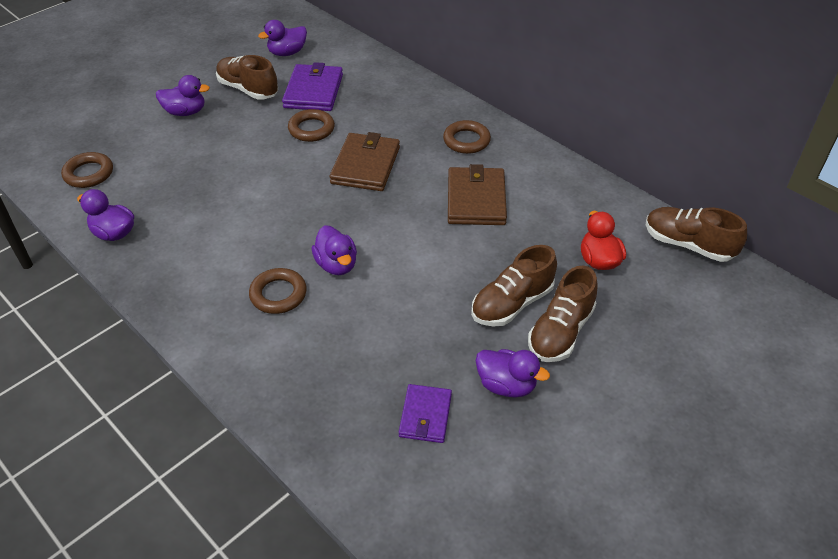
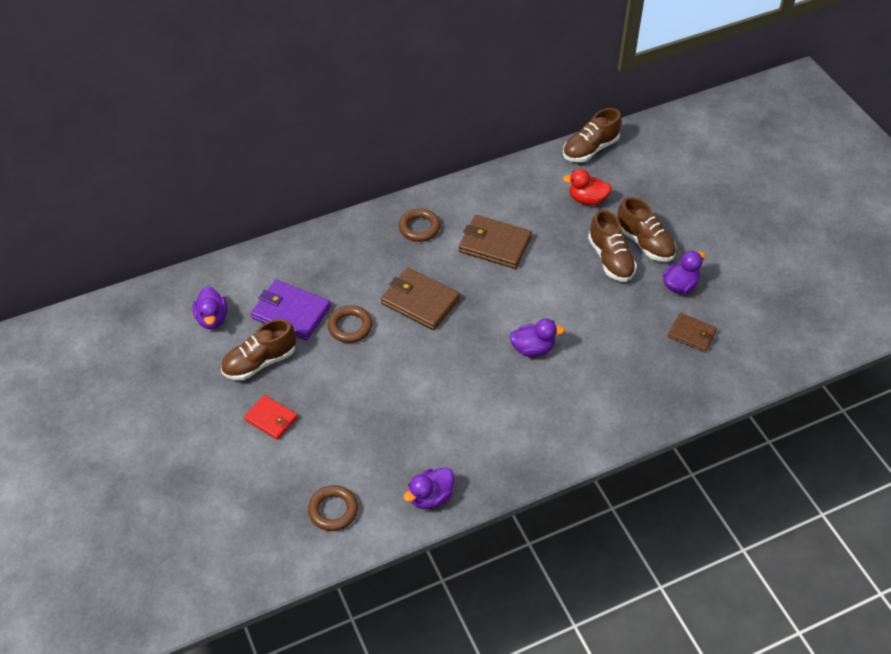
camera: 70 degrees left, 5 degrees up
(185, 112) = (271, 419): purple duck -> red wallet
(278, 294) = (551, 392): brown ring -> none
(425, 415) = (692, 334): purple wallet -> brown wallet

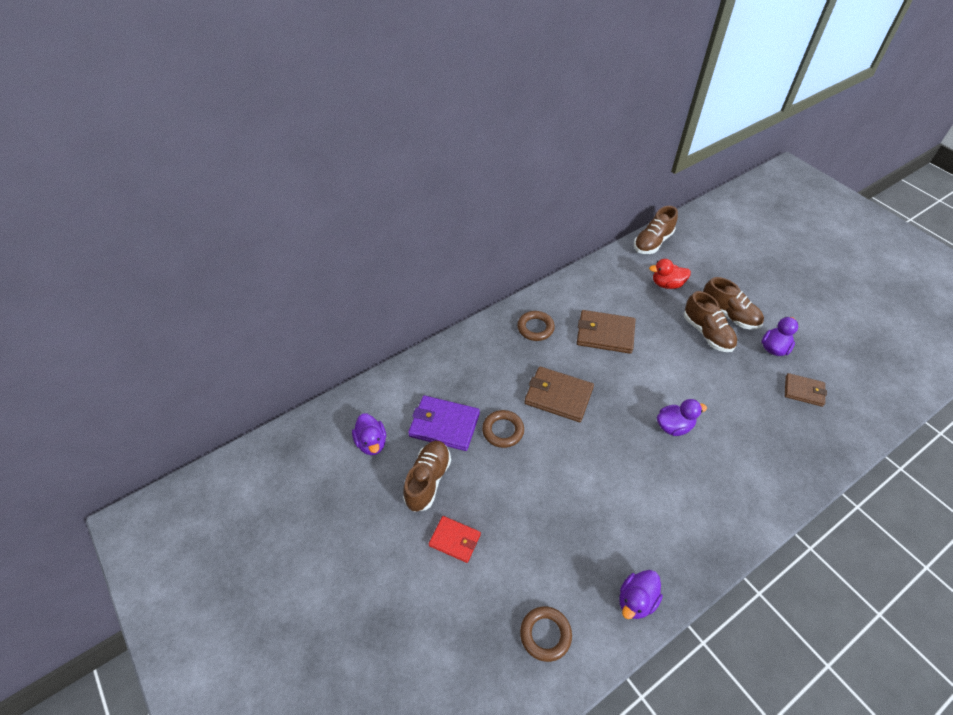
camera: 10 degrees left, 0 degrees up
(260, 362) = (428, 480): brown shoe -> brown shoe turned 150 degrees clockwise

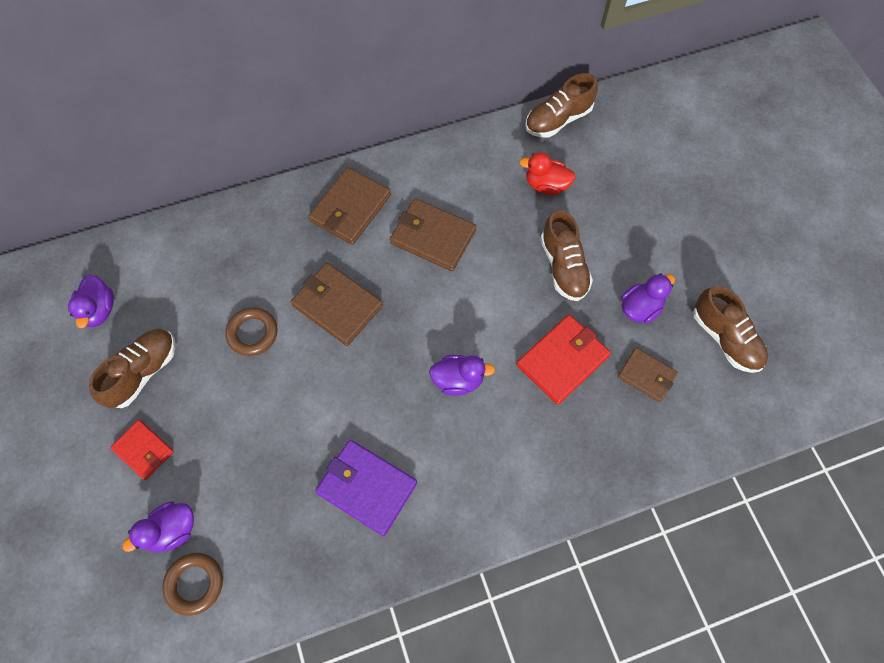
camera: 15 degrees right, 15 degrees up
(444, 425) = (189, 309): purple wallet -> purple wallet (366, 487)
(535, 328) = (350, 208): brown ring -> brown wallet
(636, 600) = (311, 575): purple duck -> purple duck (172, 530)
(729, 315) = (605, 248): brown shoe -> brown shoe (725, 338)
(740, 395) = (562, 360): none -> red wallet

